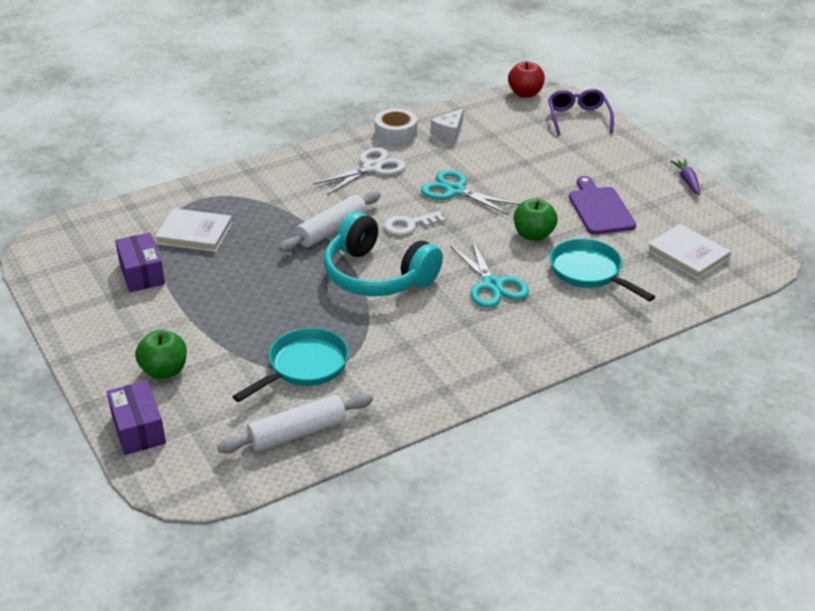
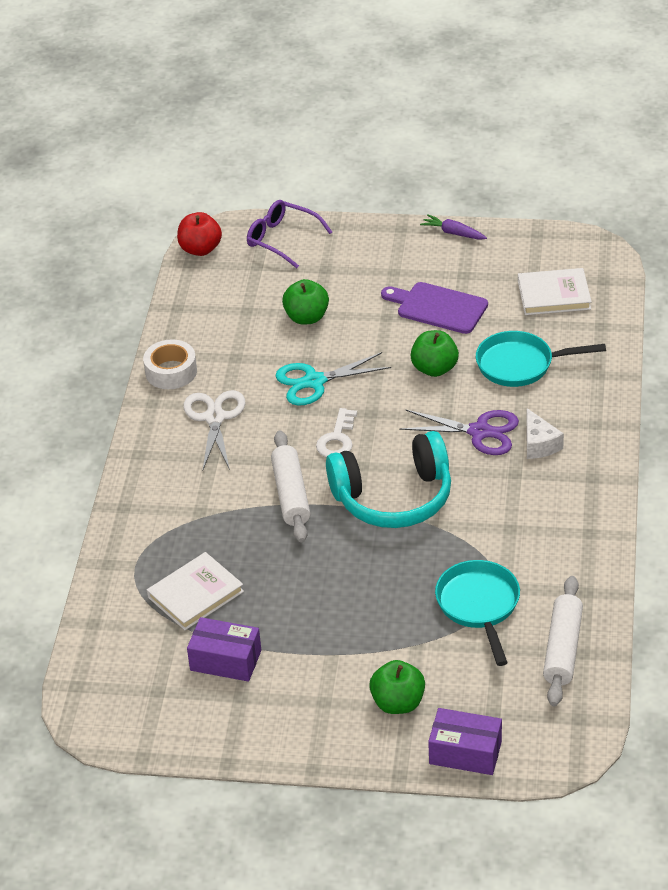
camera: 50 degrees left, 5 degrees up
(449, 133) = (212, 336): white cheese -> white cheese (539, 444)
(492, 285) = (479, 432): turquoise scissors -> purple scissors
(515, 160) = (306, 317): none -> green apple

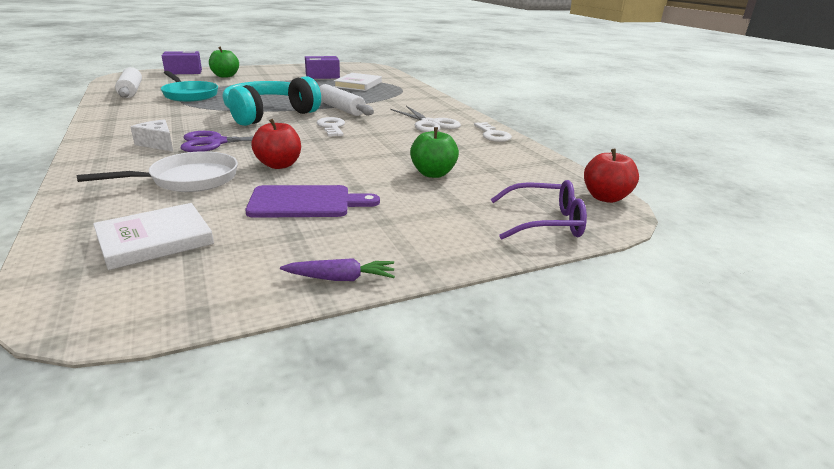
camera: 145 degrees right, 15 degrees down
(171, 371) = (492, 135): white tape -> white key
(314, 381) = (379, 145): turquoise scissors -> none
(434, 369) = (279, 165): green apple -> red apple
(520, 365) = (188, 180): turquoise pan -> white pan

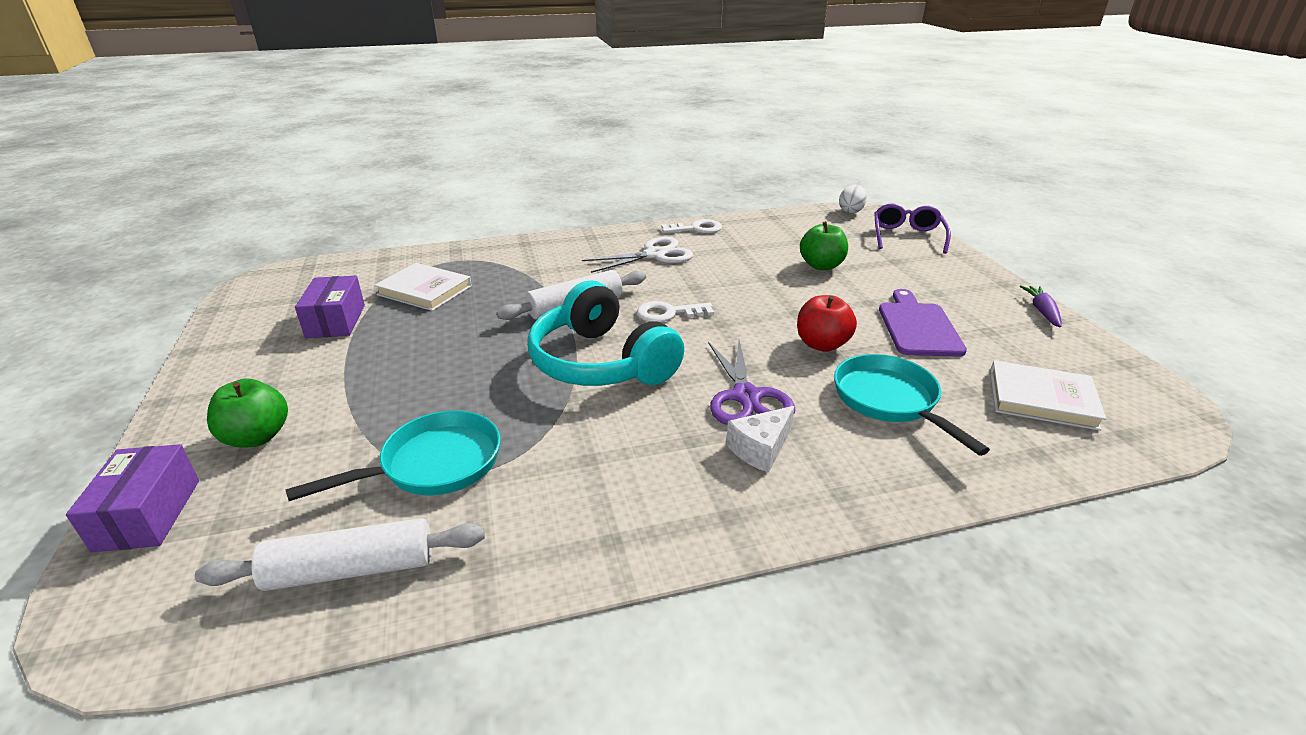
camera: 80 degrees left, 5 degrees up
(155, 240) = (1041, 399): white book -> white book turned 45 degrees counterclockwise
(188, 180) = (889, 401): white pan -> turquoise pan
(605, 198) = (851, 211): red apple -> white egg

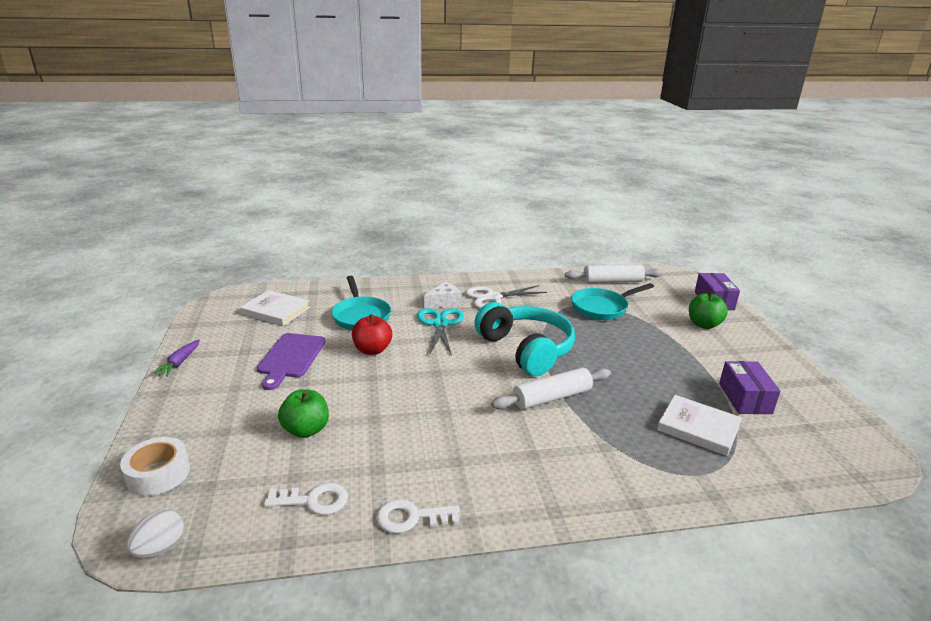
camera: 175 degrees left, 5 degrees down
(654, 255) = (476, 464): white scissors -> white scissors (493, 297)
(668, 313) = (474, 384): white key -> white key (314, 500)
(746, 396) = (440, 324): purple scissors -> turquoise scissors
(907, 236) = (158, 474): purple glasses -> white tape

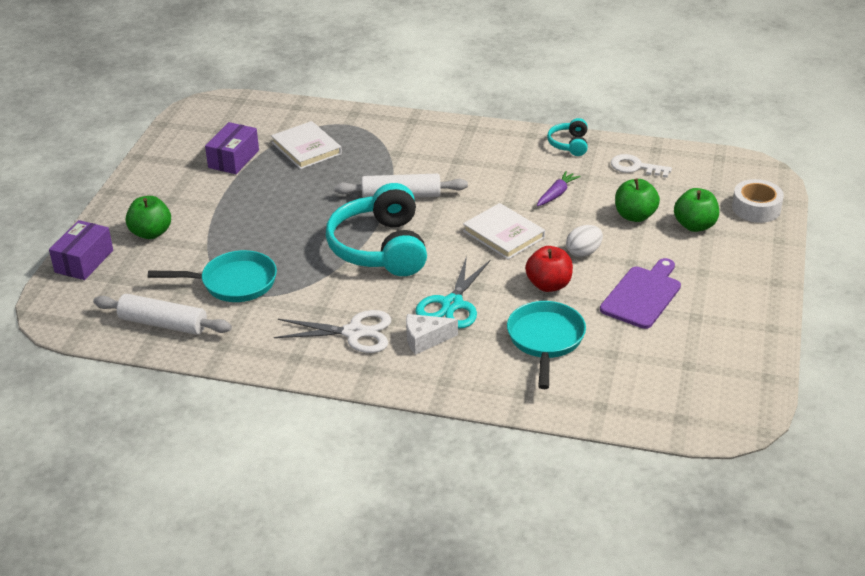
camera: 155 degrees left, 10 degrees up
(160, 548) = (740, 163): white egg -> white egg (583, 252)
(179, 362) = (768, 316): purple carrot -> purple carrot (556, 194)
(238, 433) = (694, 225): none -> green apple
(276, 311) = (657, 377): white book -> white book (503, 234)
(411, 517) = (569, 144): white key -> turquoise headphones

